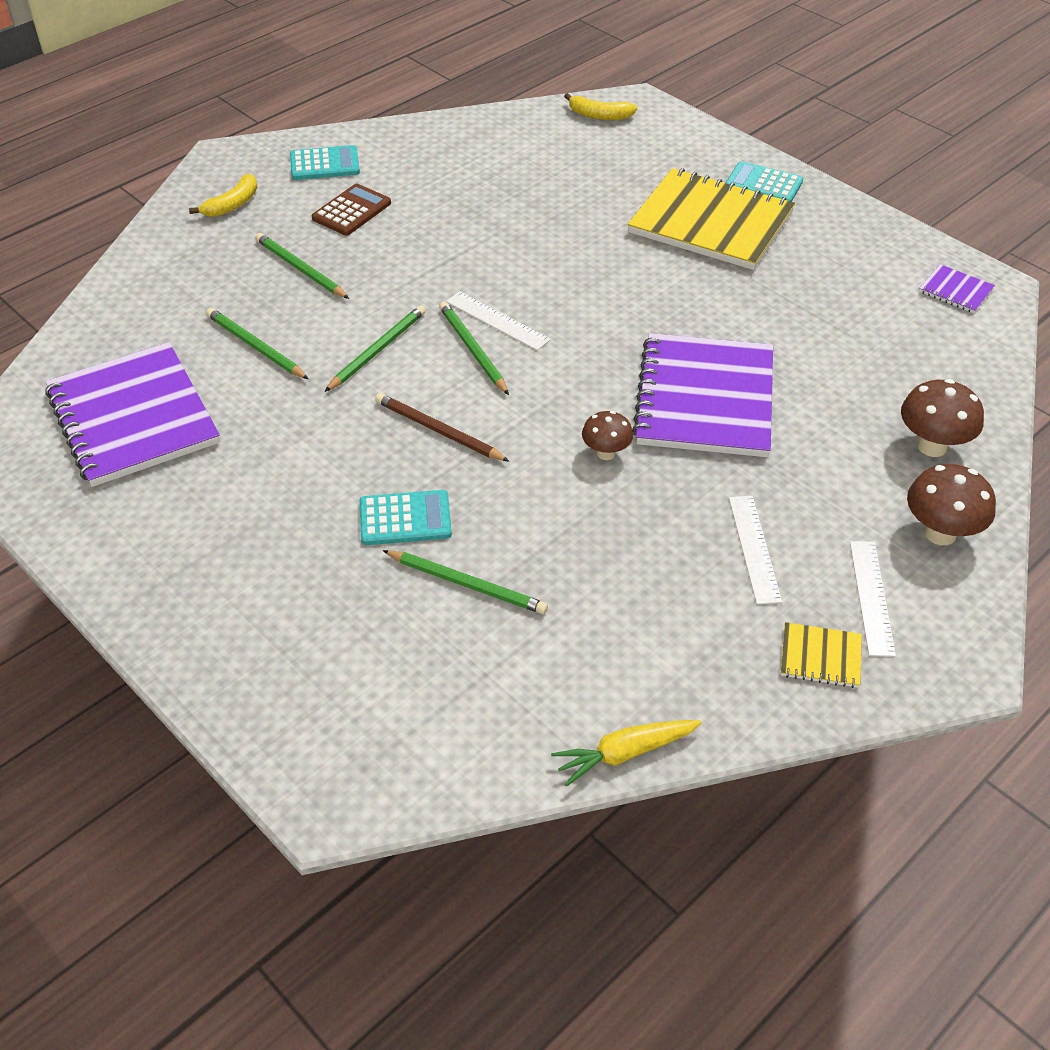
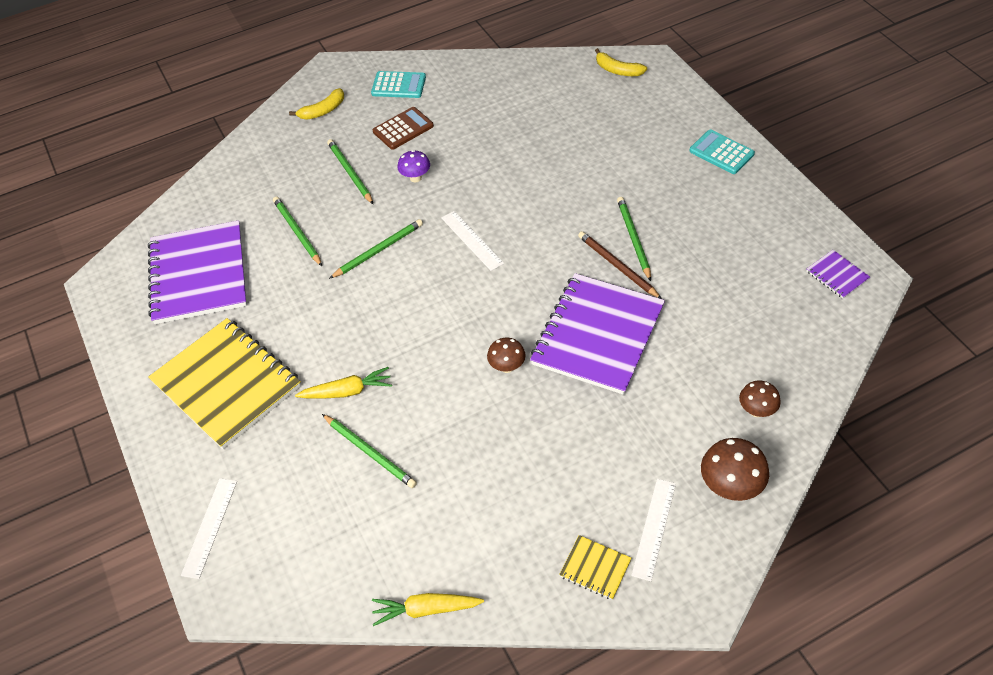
camera: 20 degrees right, 5 degrees up
(392, 262) = (415, 178): none -> purple mushroom
(405, 518) = (347, 391): turquoise calculator -> yellow carrot
(439, 431) = (396, 325): brown pencil -> brown pencil (617, 266)
(473, 350) = (445, 262): green pencil -> green pencil (633, 239)
(711, 223) = (665, 181): yellow notebook -> yellow notebook (227, 384)
(754, 548) = (583, 468): white ruler -> white ruler (210, 527)
(932, 446) = (756, 411): brown mushroom -> brown mushroom, size x0.64

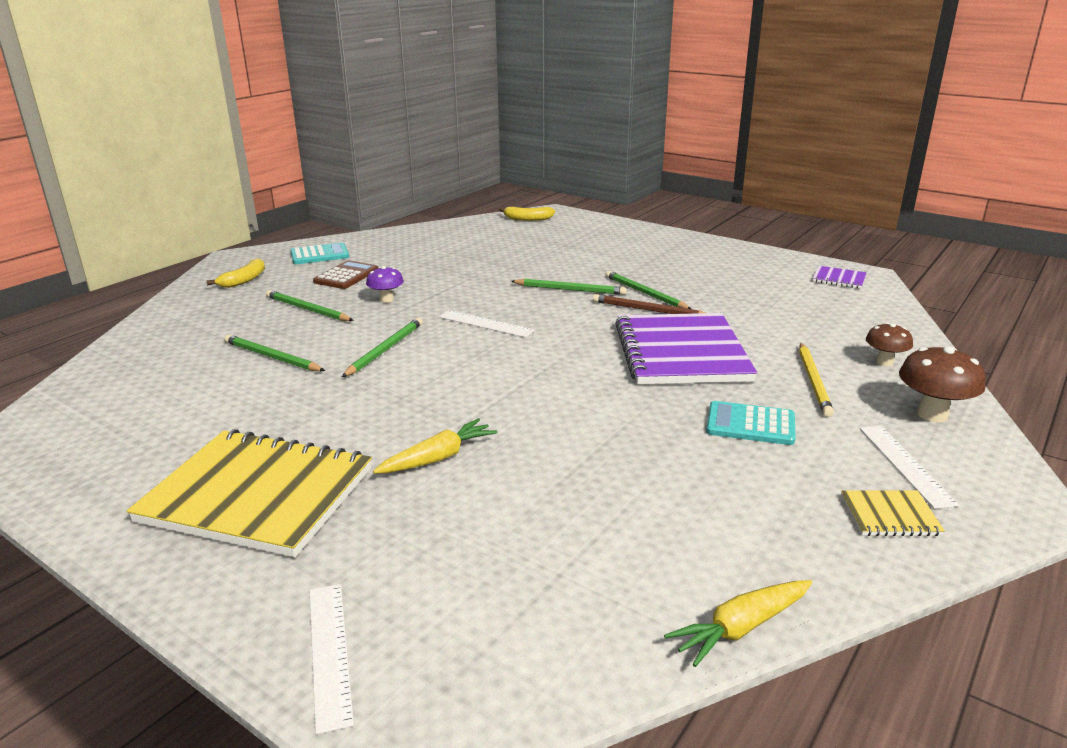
camera: 30 degrees left, 25 degrees down
(198, 274) = (153, 413): purple notebook -> none
(369, 452) = (514, 500): green pencil -> green pencil (569, 289)
(507, 367) = (612, 393): brown mushroom -> none
(673, 411) = (813, 381): none -> yellow pencil
(721, 152) = (664, 241): turquoise calculator -> turquoise calculator (750, 424)

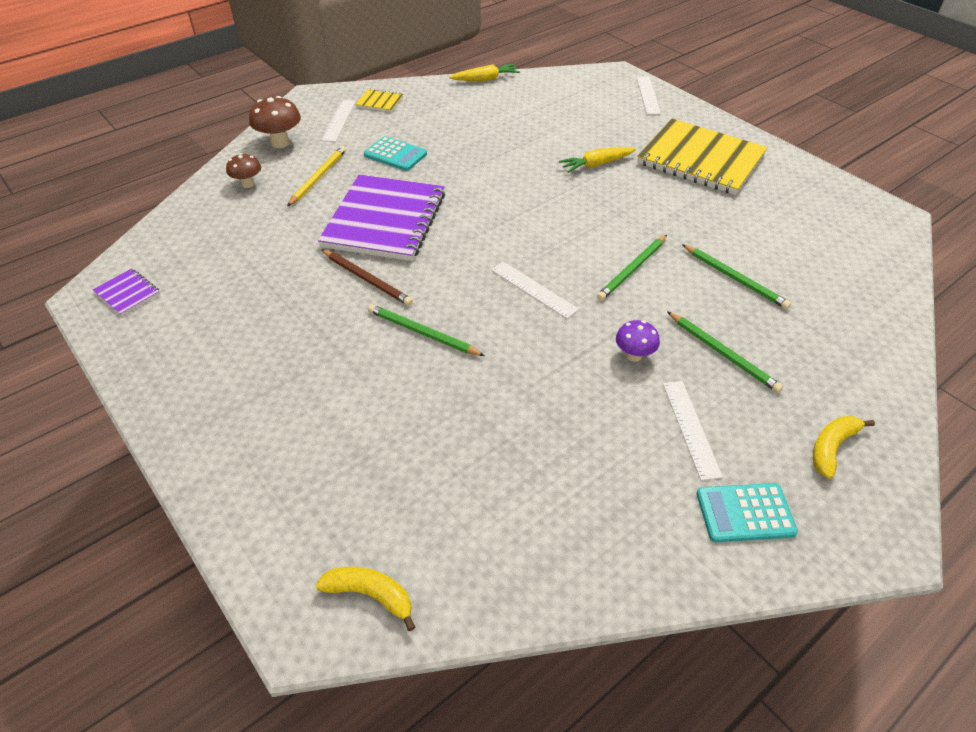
camera: 165 degrees left, 20 degrees up
(346, 276) = (690, 428): brown calculator -> white ruler
(645, 293) = (348, 308): green pencil -> none

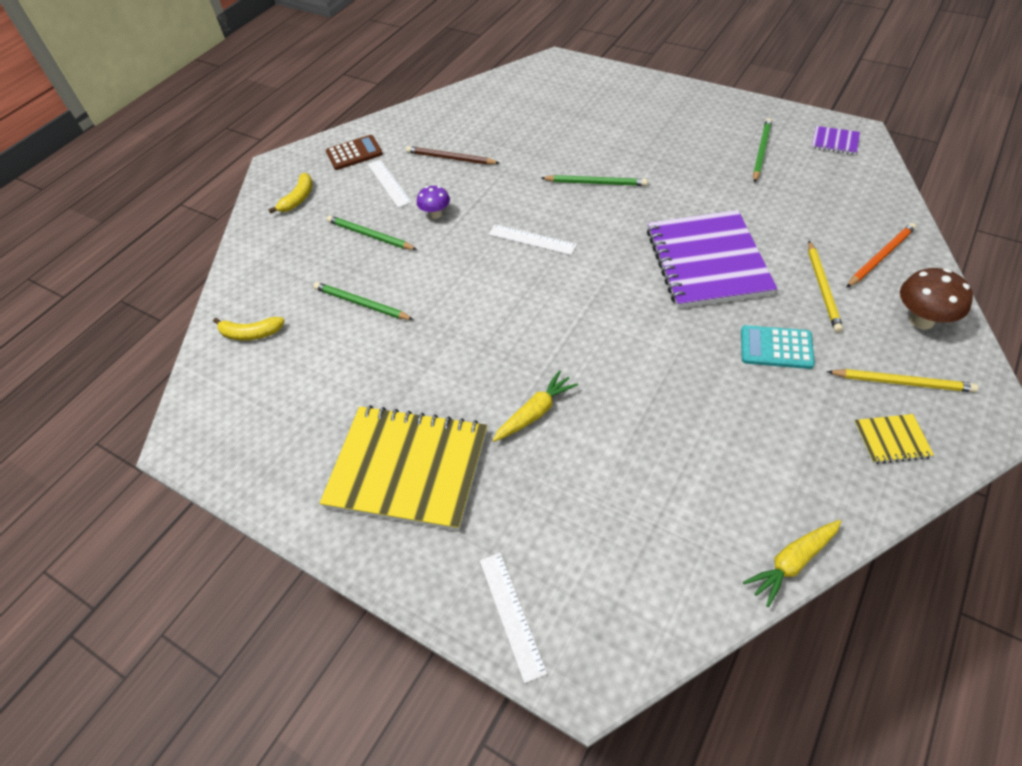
camera: 165 degrees right, 5 degrees up
(248, 184) = (880, 257): brown mushroom -> orange pencil
(339, 120) = (901, 382): white ruler -> yellow pencil
(367, 279) = (671, 206): brown pencil -> brown pencil (451, 158)
(370, 595) = (533, 75): yellow banana -> yellow banana (251, 334)
(632, 269) = (454, 284): green pencil -> green pencil (761, 151)
(745, 513) = (354, 153): turquoise calculator -> brown calculator

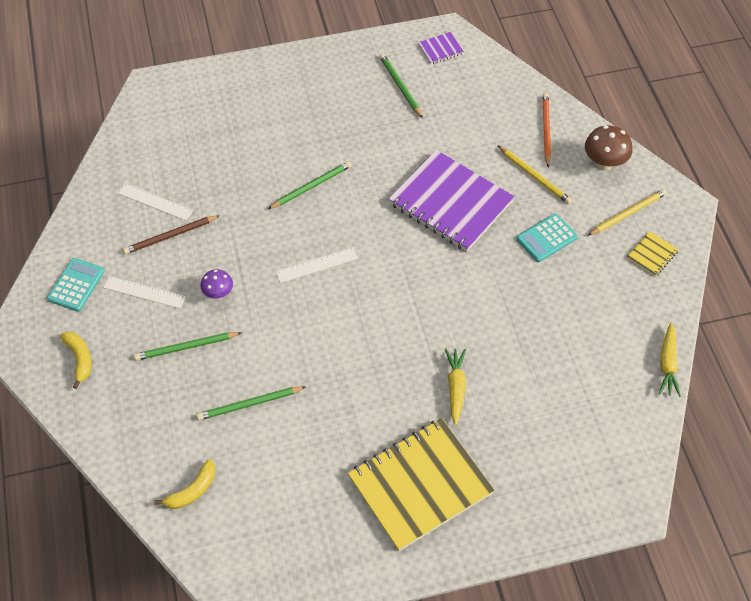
camera: 50 degrees left, 5 degrees up
(354, 153) = (76, 285): brown calculator -> turquoise calculator
(511, 614) = (568, 510): white ruler -> white ruler (155, 202)

